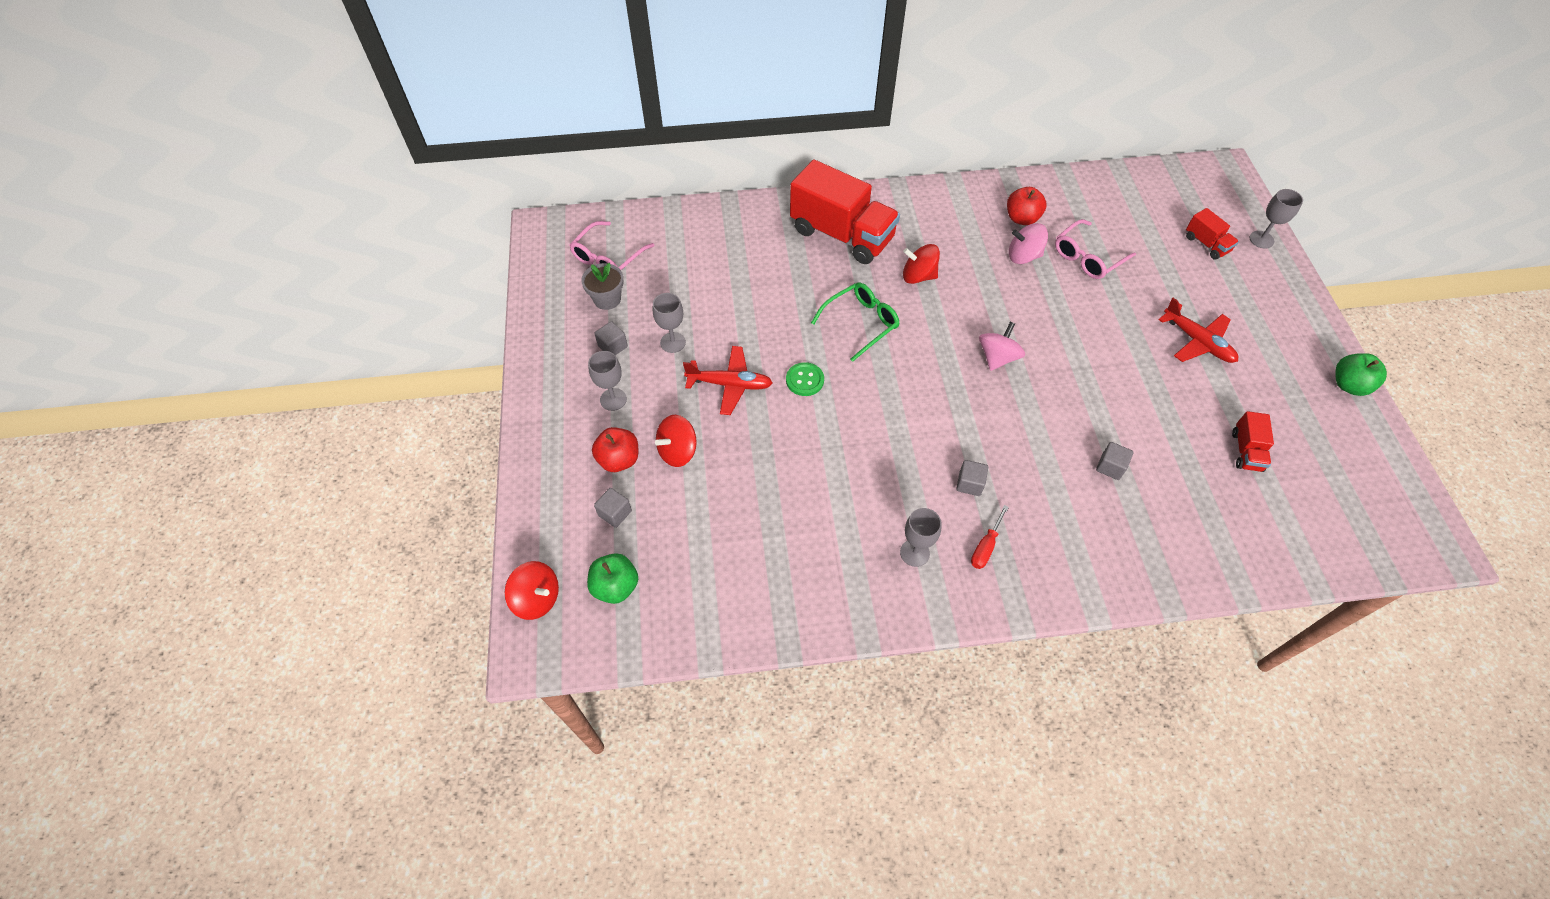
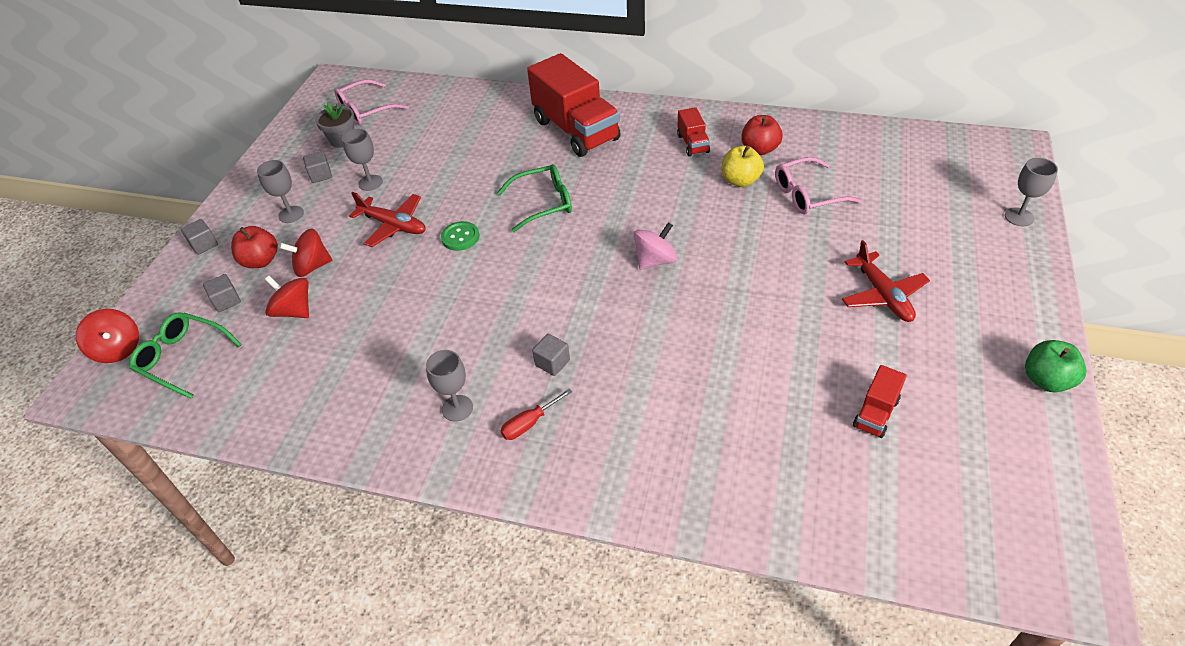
camera: 25 degrees right, 10 degrees down
(615, 586) = (183, 358): green apple -> green glasses
(918, 276) = (624, 176): red spinning top -> red spinning top (294, 311)
(1023, 256) = (740, 180): pink spinning top -> yellow apple
(1110, 467) = (709, 387): grey cube -> grey cube (204, 245)
(1206, 244) = (950, 208): red truck -> red truck (693, 144)

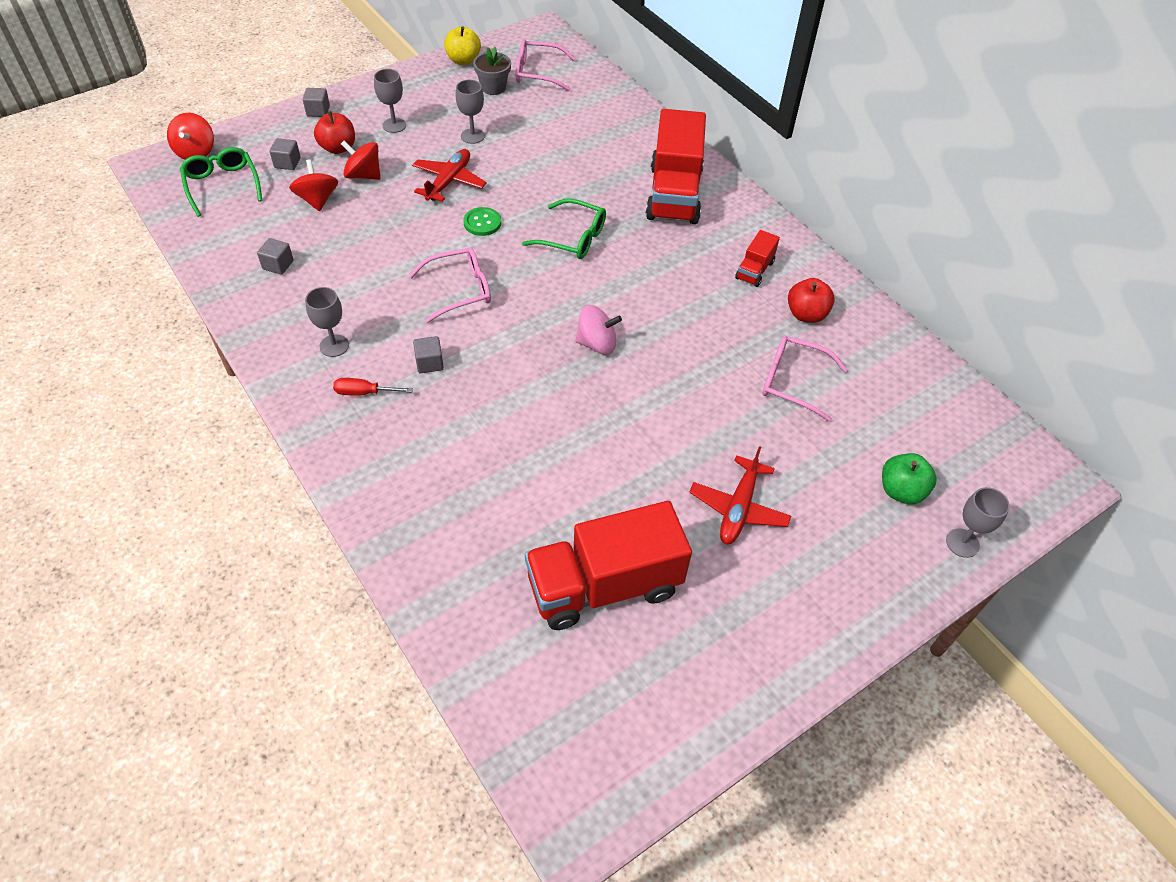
camera: 35 degrees right, 5 degrees up
(320, 175) = (447, 107): grey cube -> grey cube (278, 265)
(394, 225) = (449, 181): red plane -> red plane turned 135 degrees counterclockwise
(505, 295) = (459, 290): none -> pink glasses
(740, 180) = (752, 329): yellow apple -> yellow apple (463, 60)
(875, 413) = (604, 586): red truck -> red truck, size x2.20
(1046, 380) = (778, 681): green apple -> green apple (901, 491)

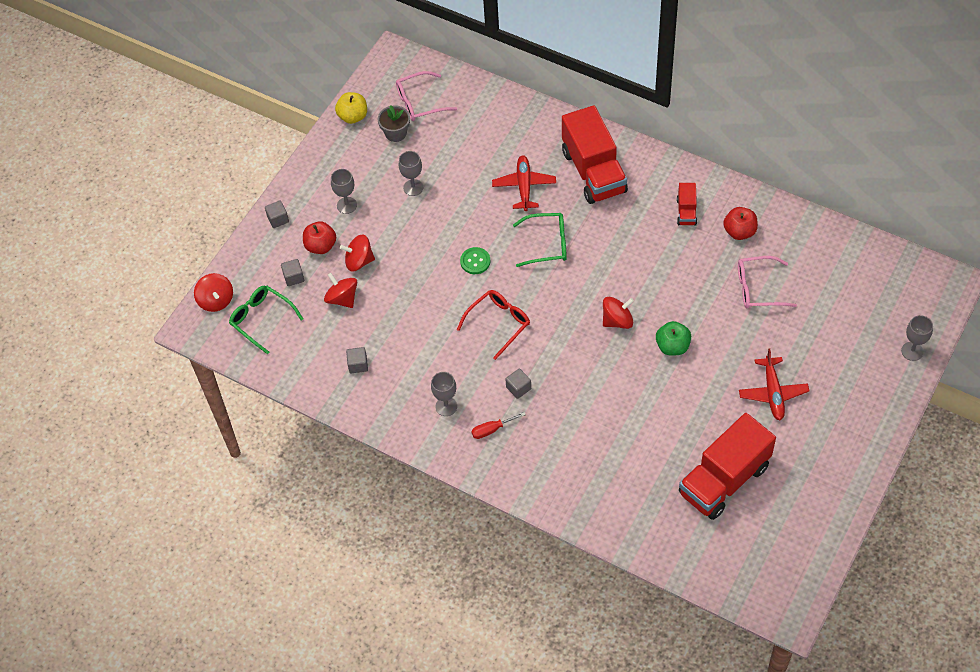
camera: 20 degrees left, 5 degrees up
(449, 181) = (425, 237): red plane -> red plane (524, 186)
(459, 290) = (498, 324): pink glasses -> red glasses
(597, 344) = (617, 320): pink spinning top -> red spinning top
(901, 491) = (861, 334): green apple -> green apple (672, 346)

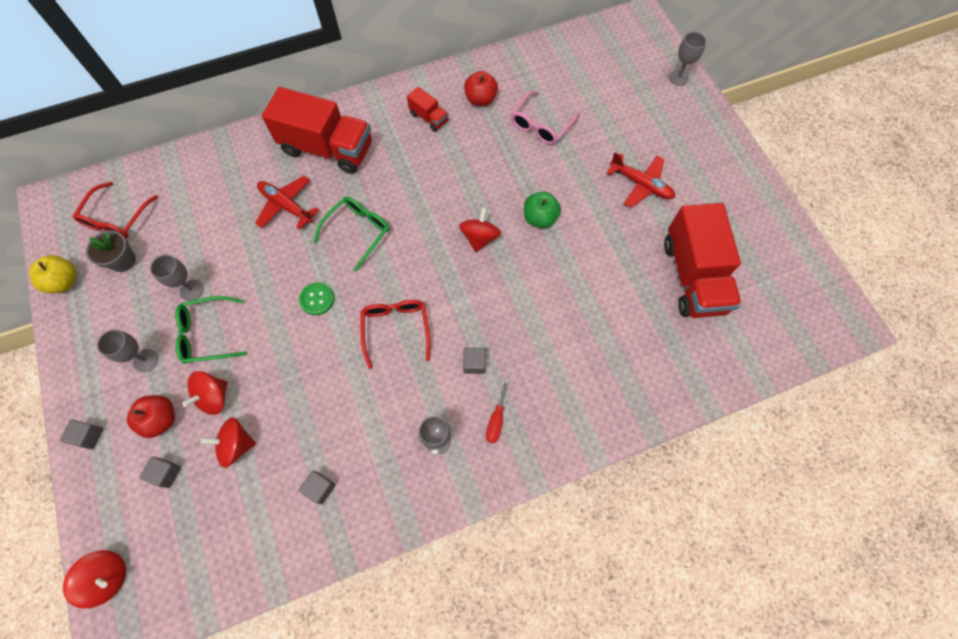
camera: 55 degrees left, 10 degrees up
(262, 320) = (179, 545): green glasses -> green glasses (208, 334)
(420, 102) = (117, 218): pink glasses -> red glasses

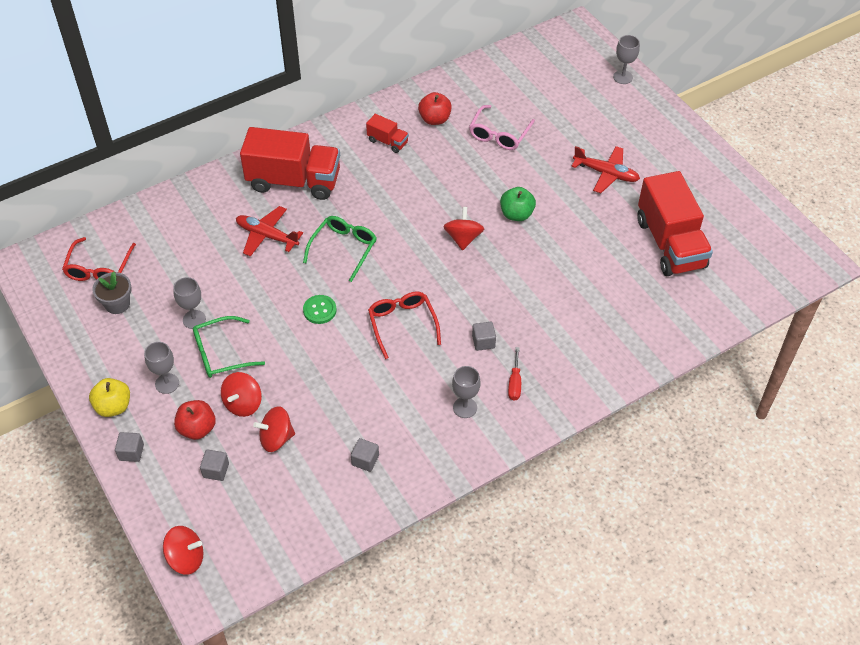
camera: 10 degrees left, 15 degrees down
(64, 281) = (64, 329): yellow apple -> yellow apple (113, 406)

